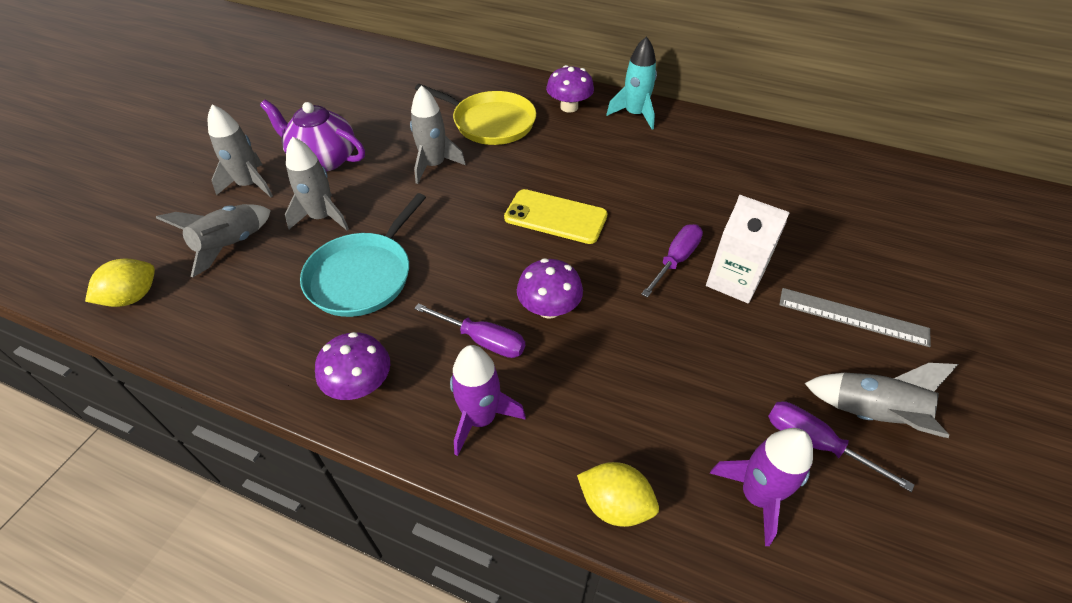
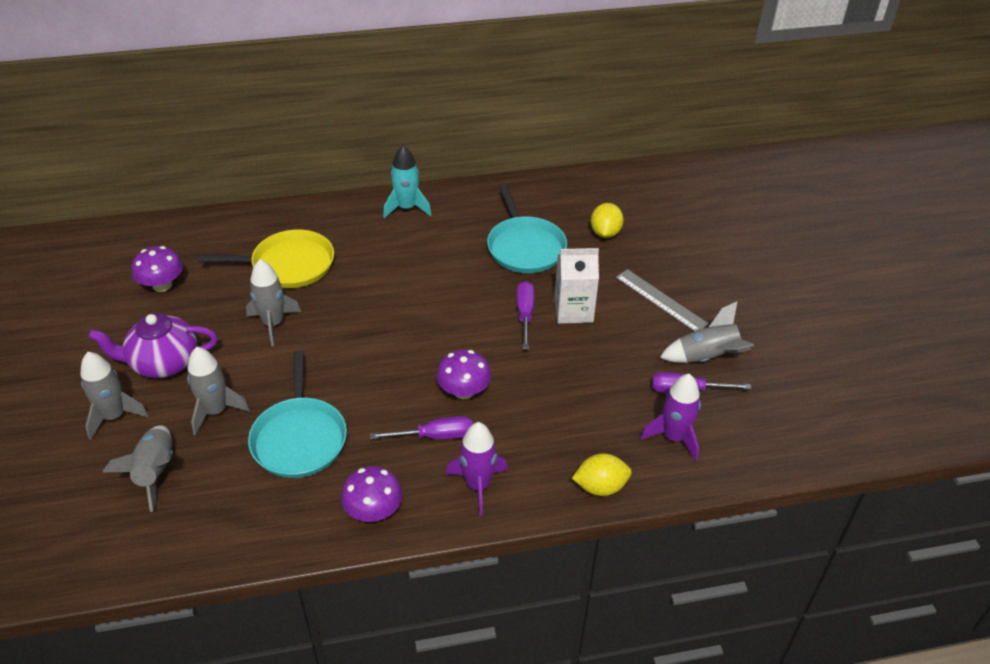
camera: 35 degrees left, 5 degrees down
(133, 297) = (110, 554): yellow lemon -> yellow lemon (605, 233)
(555, 217) = (412, 321): yellow phone -> none
(569, 107) = (346, 223): purple mushroom -> purple mushroom (162, 285)
(727, 194) = (525, 247): none -> turquoise pan
(853, 316) = (661, 300): grey ruler -> grey ruler turned 60 degrees clockwise

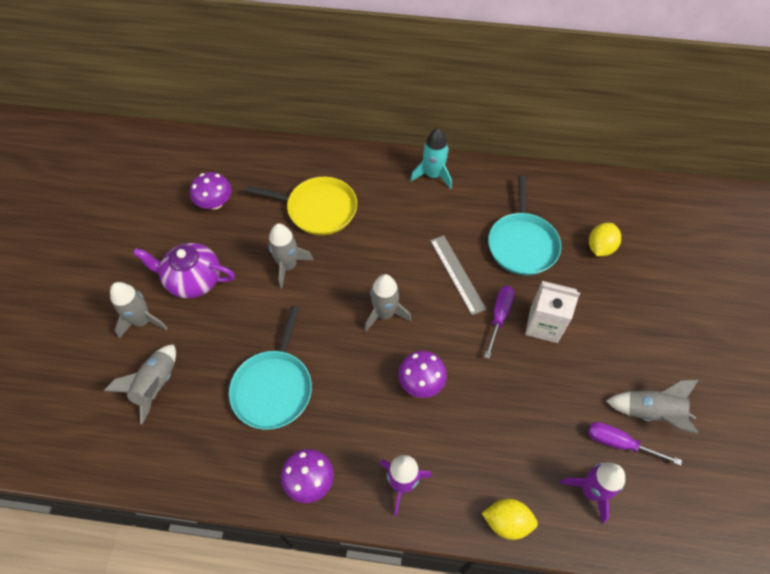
camera: 20 degrees right, 15 degrees up
(216, 411) = (218, 340): grey rocket -> grey rocket (385, 314)
(435, 436) = (383, 421): purple screwdriver -> none
(661, 300) = (627, 336): grey ruler -> grey ruler (457, 274)

